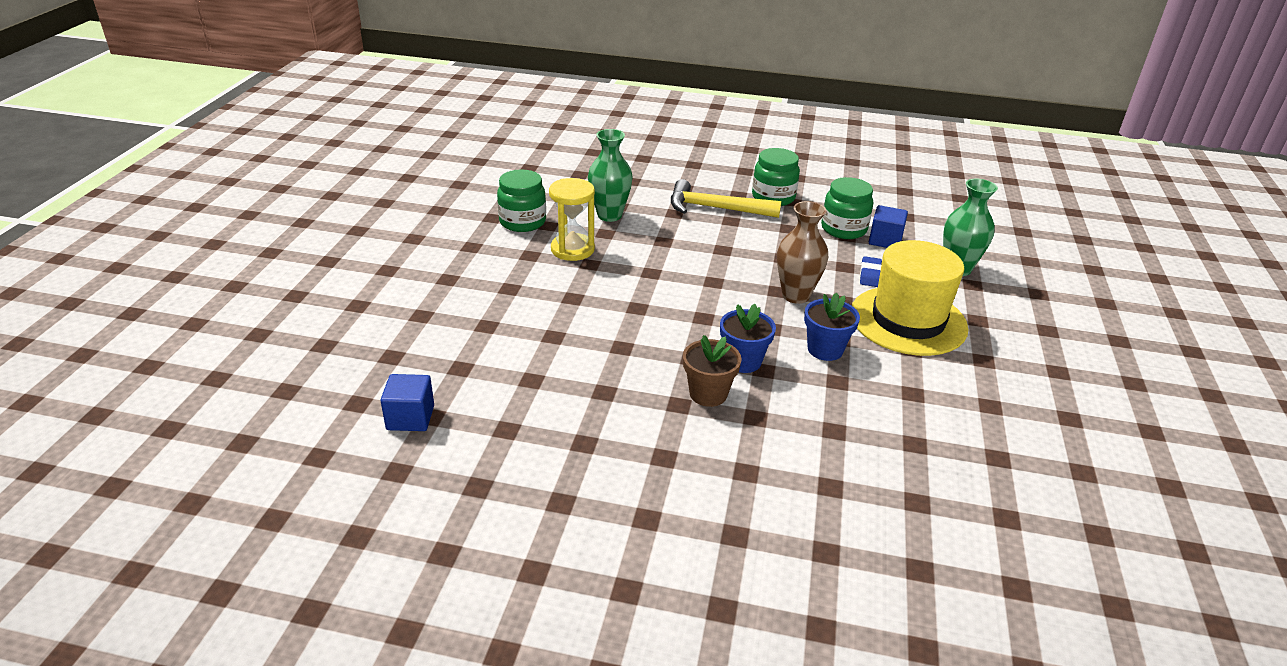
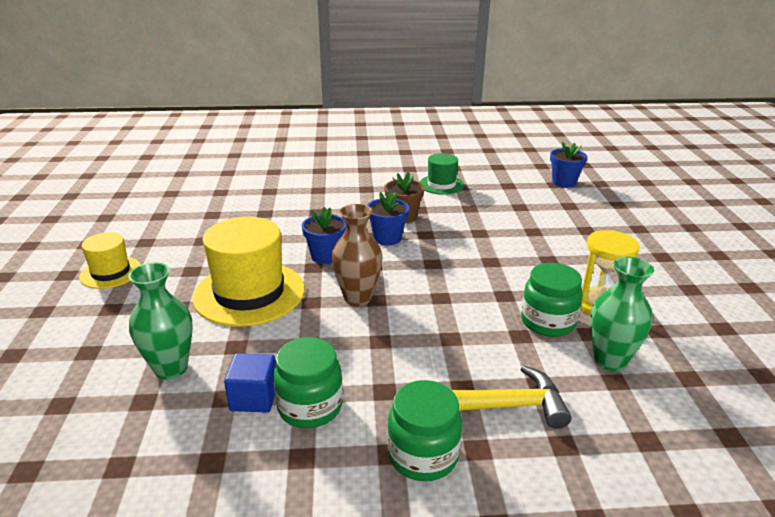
camera: 165 degrees right, 5 degrees down
(410, 418) = (564, 182): blue cube -> blue flower pot
(522, 222) = (686, 328): green jar -> green jar (548, 322)
(614, 455) = (441, 184): none -> green hat
(870, 275) = (280, 338): blue eraser -> none
(1081, 375) = (111, 272): none -> yellow hat

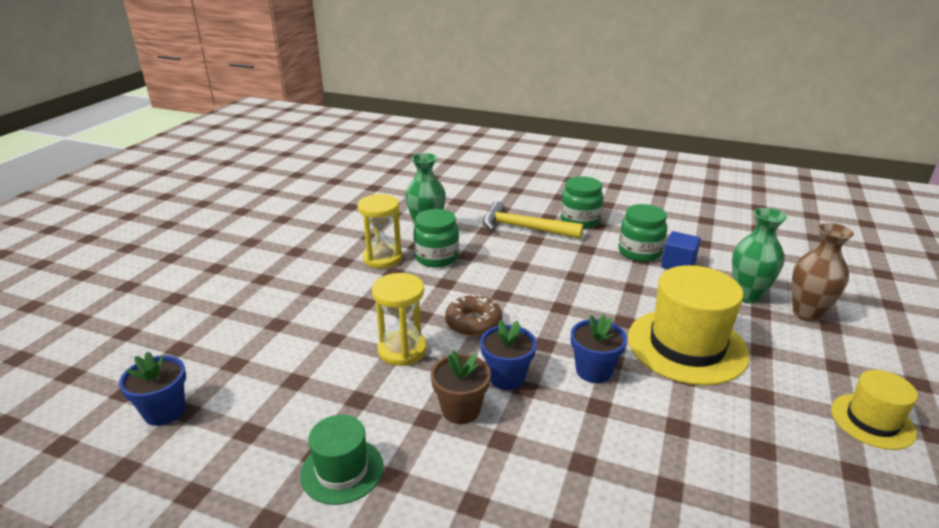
camera: 155 degrees left, 0 degrees up
(357, 298) = (577, 313): brown vase -> brown vase (807, 314)
(443, 267) = (473, 322): none -> brown donut
(476, 236) = (402, 350): none -> yellow hourglass

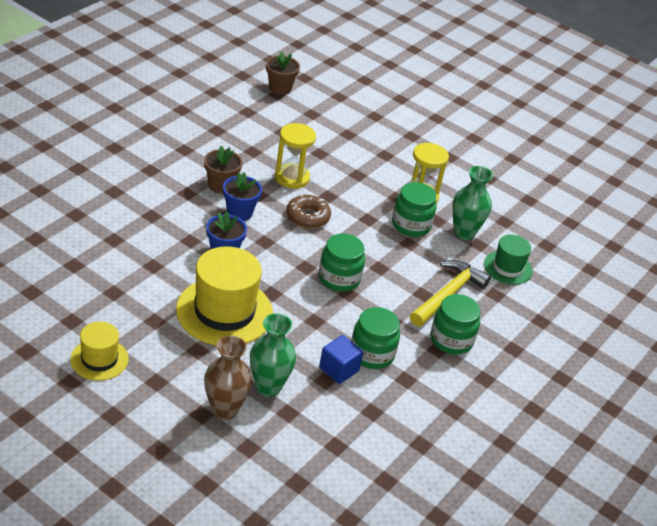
camera: 100 degrees right, 10 degrees up
(164, 411) = (280, 88): blue flower pot -> brown flower pot
(342, 470) = (200, 135): green hat -> green hat (508, 267)
(558, 284) = (339, 278): none -> green jar

